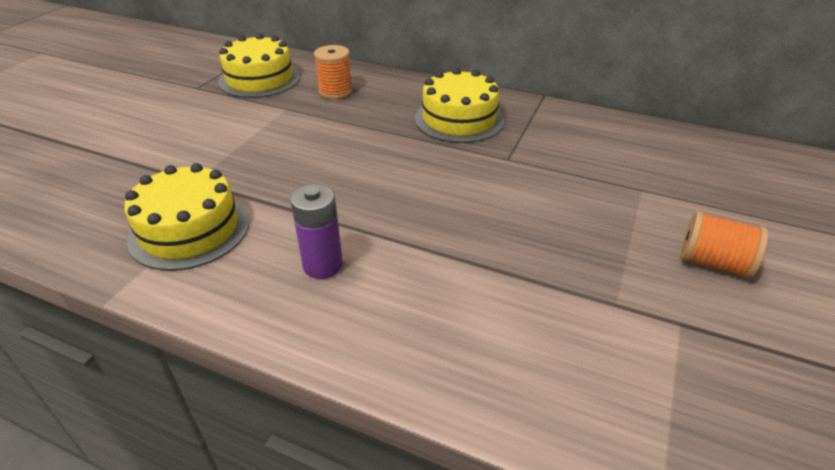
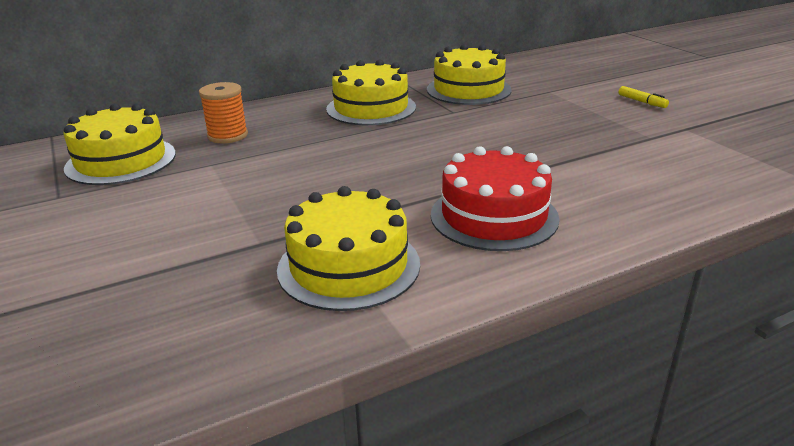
camera: 50 degrees left, 10 degrees down
(323, 265) = (494, 216): purple battery -> red cake
(570, 145) = (468, 90): none -> yellow cake
(713, 262) = (642, 102): orange spool -> yellow marker

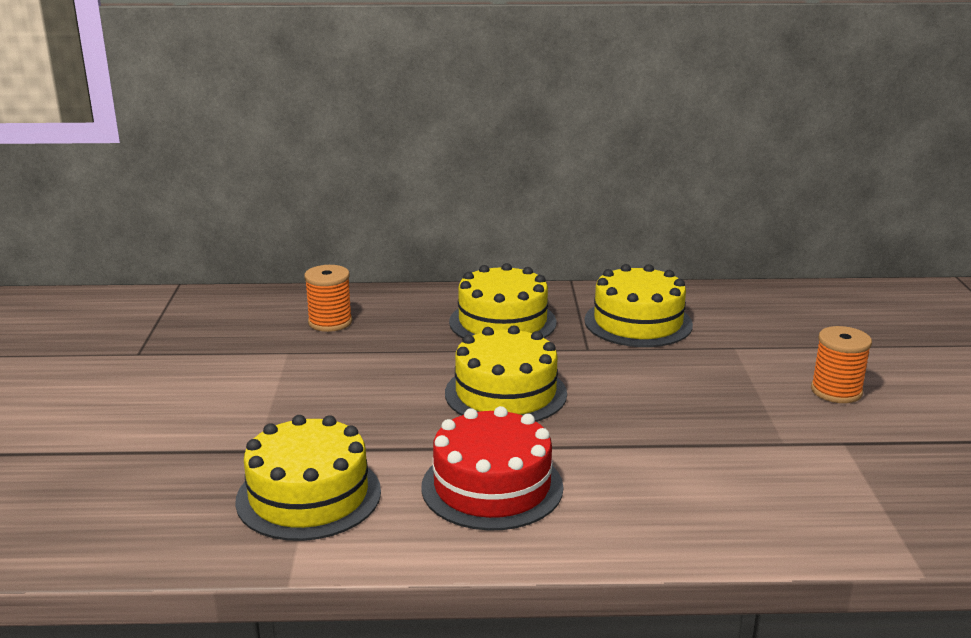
camera: 25 degrees right, 5 degrees down
(121, 161) = (215, 327): yellow cake -> yellow cake (505, 393)
(642, 102) = (836, 391): yellow marker -> orange spool

